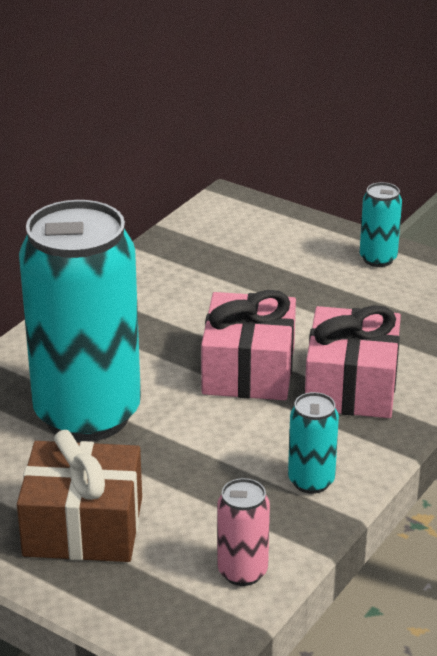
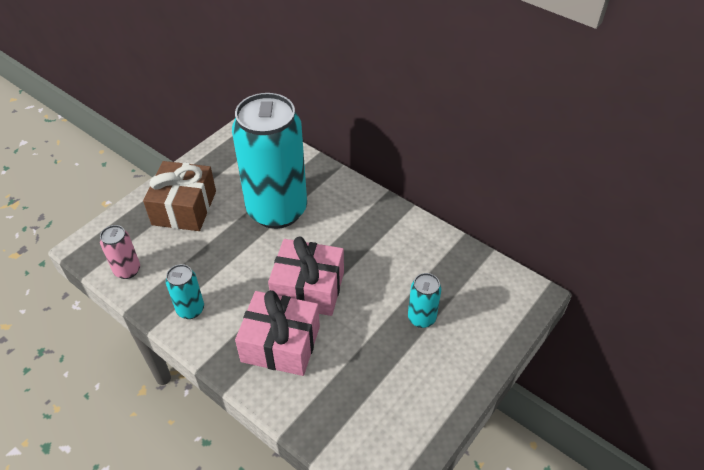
camera: 95 degrees right, 15 degrees up
(378, 259) = (446, 387): turquoise can -> turquoise can (421, 318)

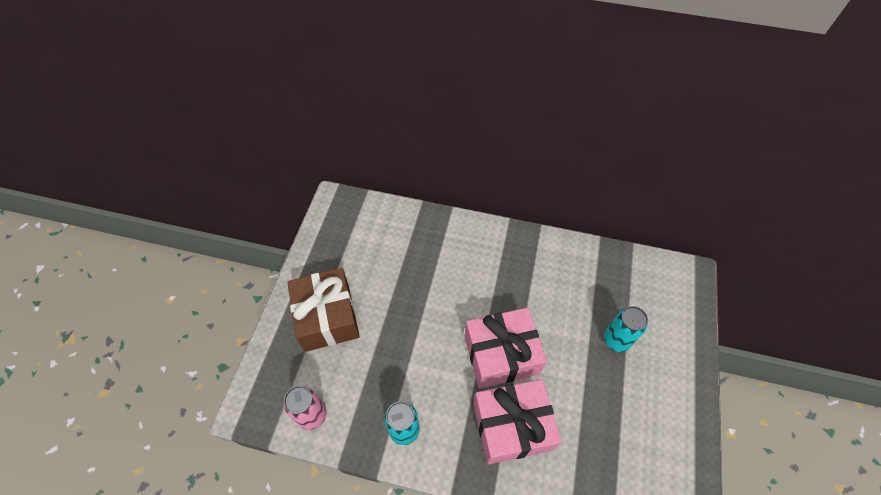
camera: 25 degrees left, 10 degrees up
(277, 210) = (421, 282): turquoise can -> none

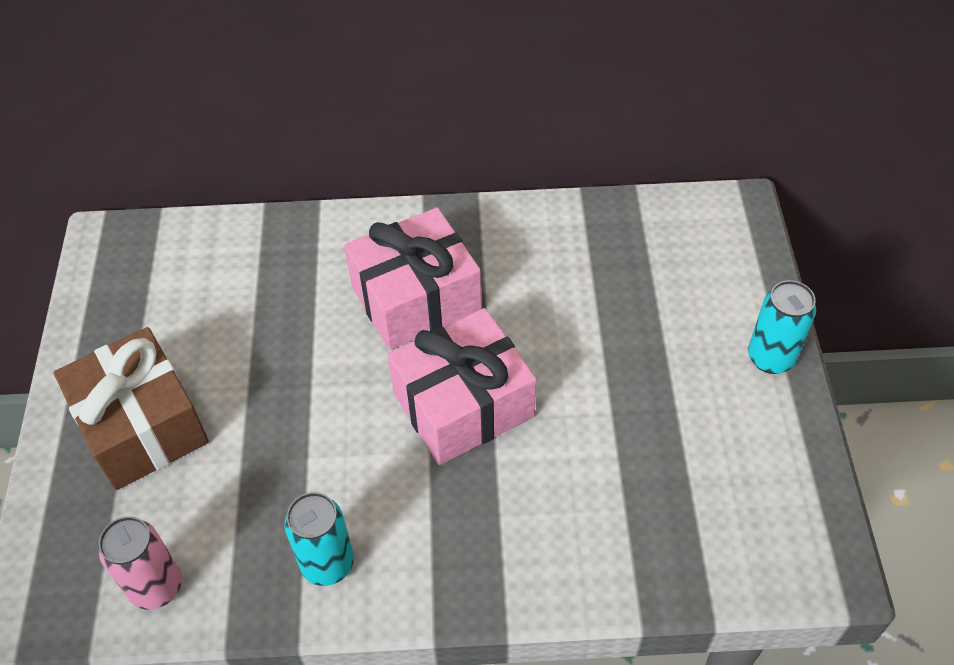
camera: 15 degrees left, 5 degrees down
(512, 426) = (510, 507): pink gift -> pink gift (416, 298)
(616, 340) = (645, 334): turquoise can -> turquoise can (770, 358)

